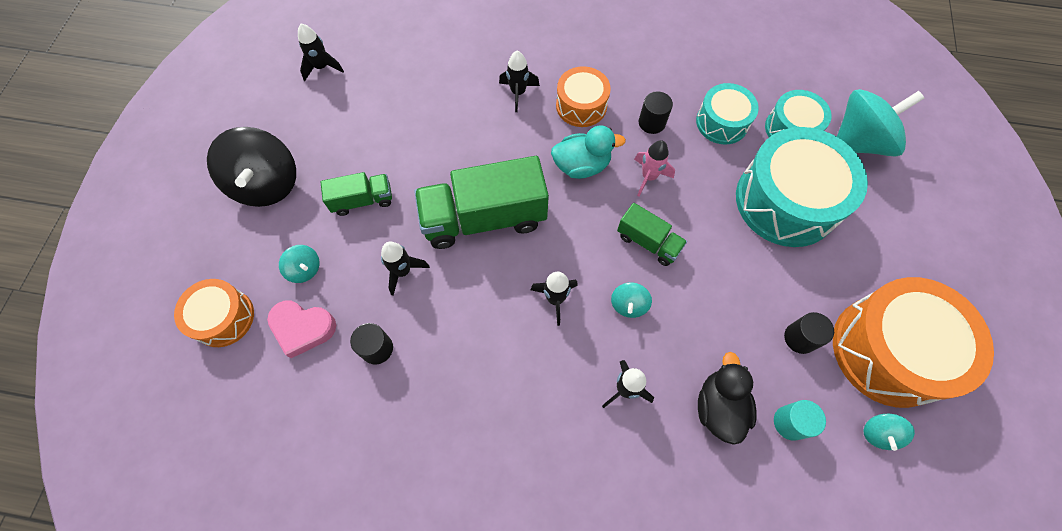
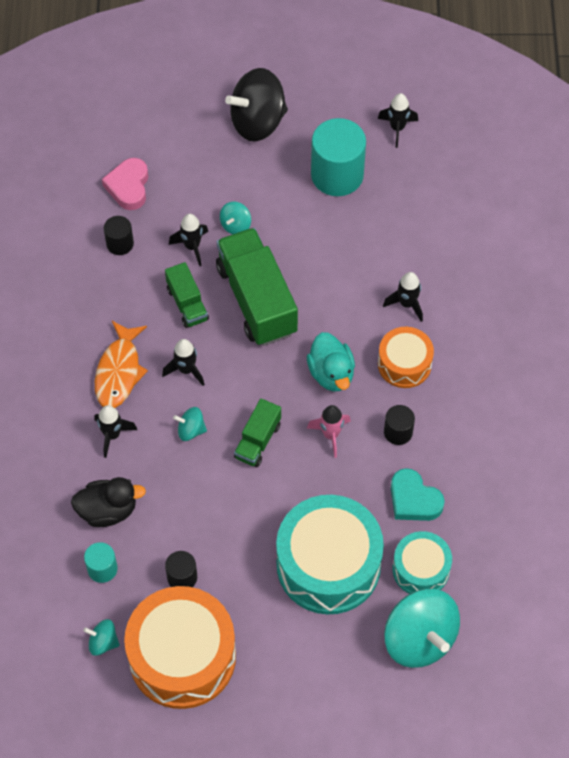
camera: 80 degrees right, 5 degrees down
(223, 318) = (128, 129): orange drum -> none
(305, 269) = (181, 173): turquoise spinning top -> turquoise spinning top (235, 225)
(357, 124) = (337, 175): none -> turquoise cylinder
(362, 200) = (256, 199): green truck -> green truck (187, 304)
(545, 371) = (119, 371): none -> orange fish
(722, 122) = (413, 500): turquoise drum -> turquoise heart

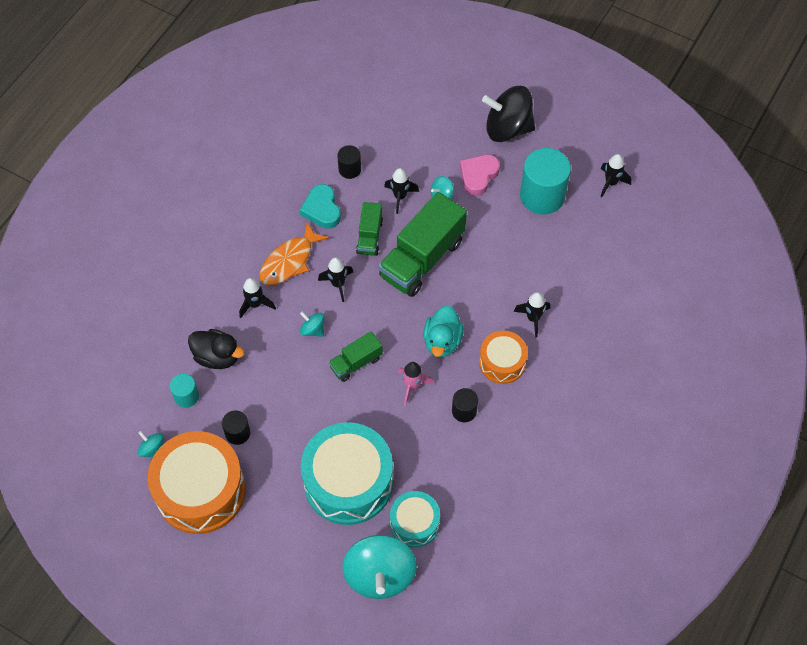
camera: 30 degrees right, 0 degrees up
(128, 187) = (382, 131): pink heart -> pink heart (478, 176)
(256, 300) = (422, 259): green truck -> green truck turned 150 degrees counterclockwise
(413, 500) = (443, 468): turquoise heart -> turquoise heart (322, 209)

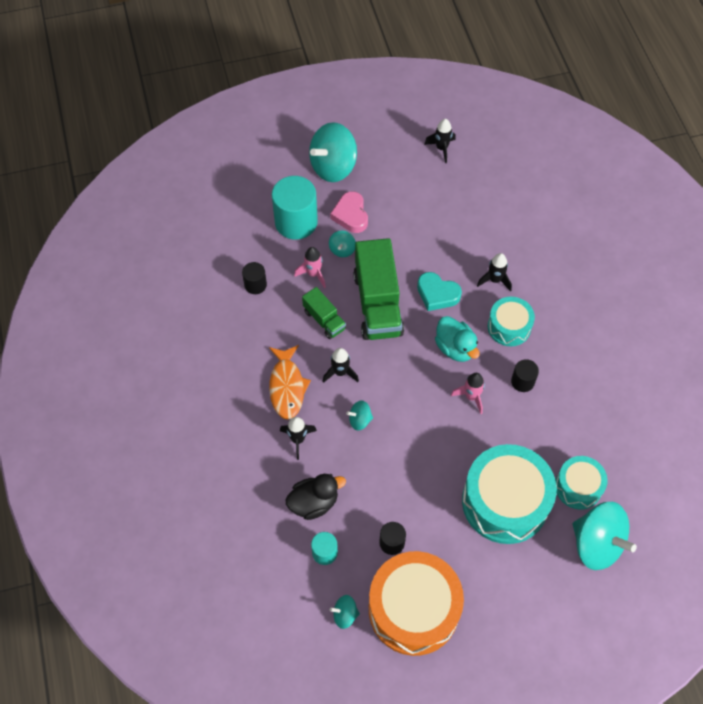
camera: 45 degrees left, 0 degrees up
(322, 209) = (268, 330): turquoise heart -> turquoise heart (437, 294)
(356, 363) = (416, 415): green truck -> none
(400, 197) = (313, 274): black rocket -> pink rocket
(502, 362) = (509, 327): orange drum -> turquoise drum
(507, 128) = (333, 166): black spinning top -> turquoise spinning top
(542, 196) = (408, 193): turquoise cylinder -> turquoise cylinder (296, 222)

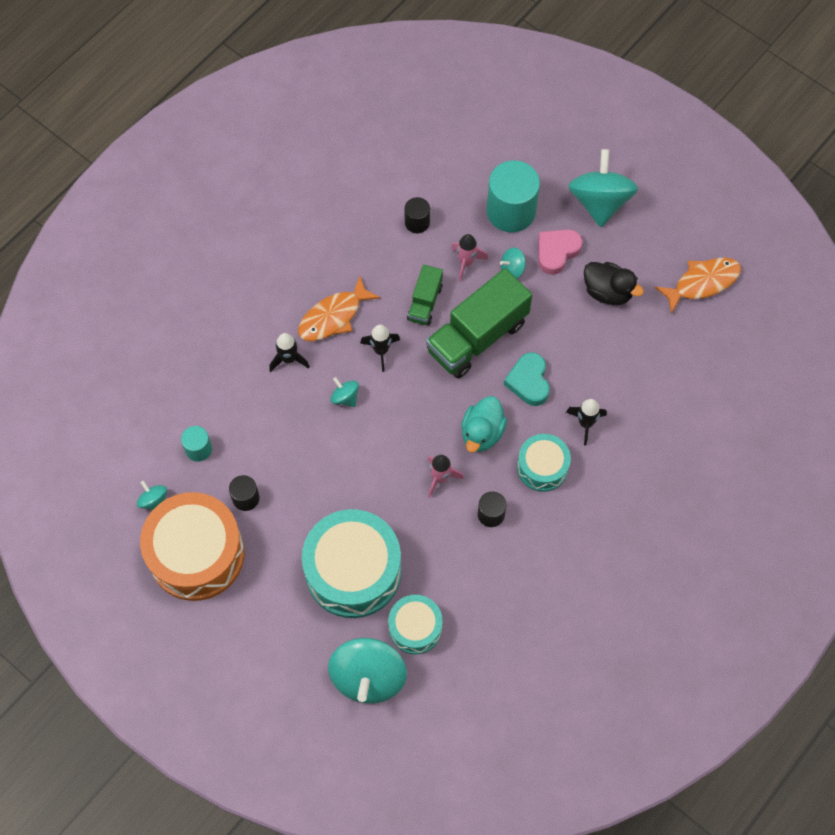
camera: 55 degrees right, 5 degrees up
(314, 502) = (238, 411): black duck -> black duck (607, 292)
(333, 166) = (599, 202): turquoise spinning top -> turquoise spinning top turned 75 degrees clockwise
(441, 148) = (702, 283): black rocket -> orange fish

